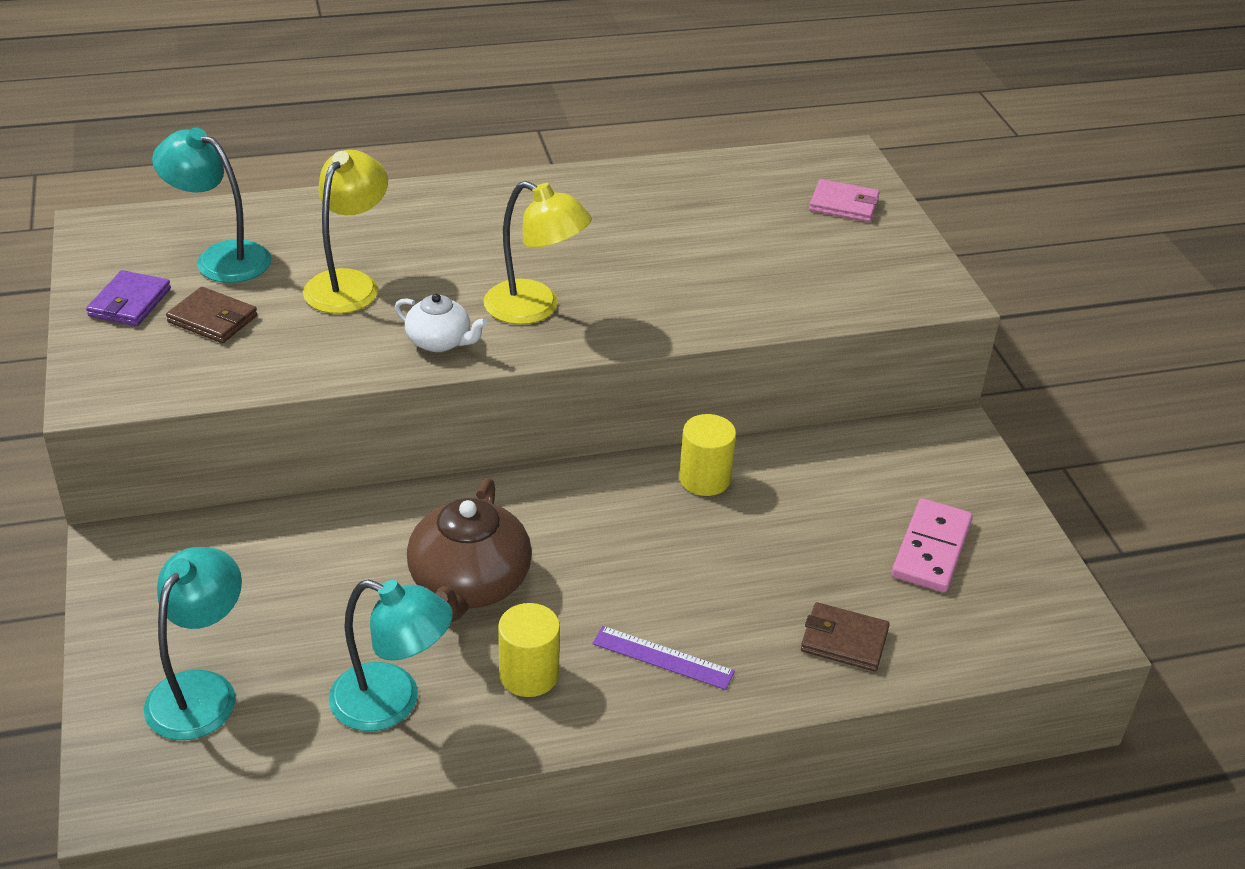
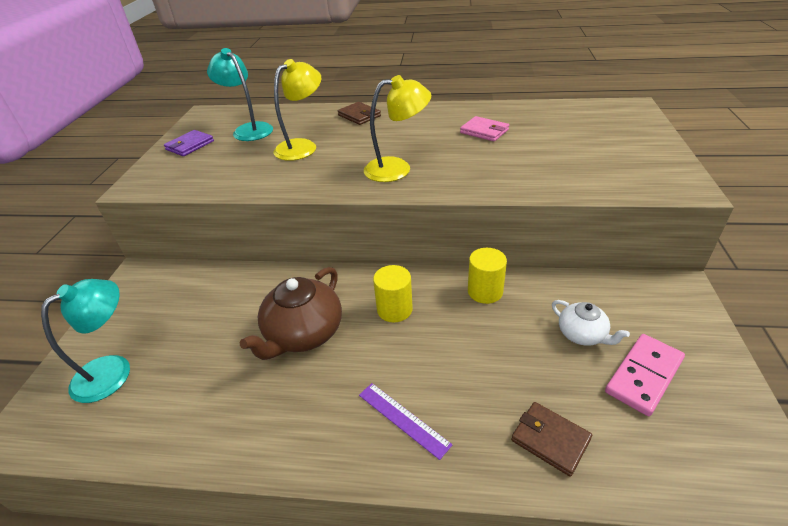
camera: 25 degrees right, 0 degrees up
(212, 319) = (221, 157): brown wallet -> brown wallet (359, 115)
(392, 703) = (209, 408): turquoise lamp -> none
(440, 341) = (331, 180): white teapot -> white teapot (582, 334)
(529, 674) = (305, 409): yellow cylinder -> yellow cylinder (394, 309)
(535, 308) = (397, 168): yellow lamp -> yellow lamp turned 60 degrees counterclockwise
(844, 204) = (623, 130): pink wallet -> pink wallet (484, 131)

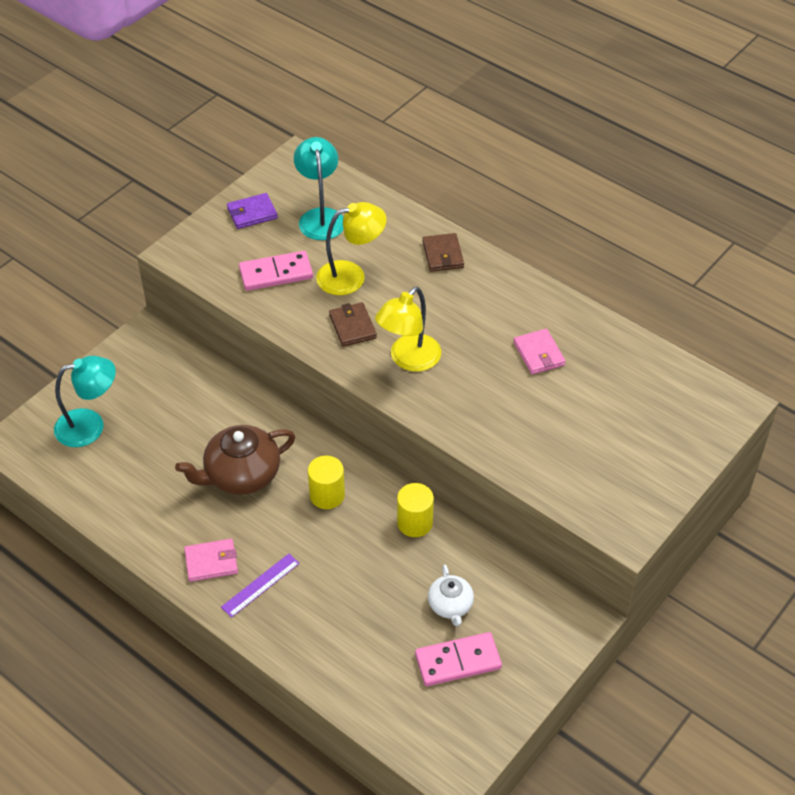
camera: 30 degrees right, 10 degrees up
(238, 166) = (276, 273): none -> pink domino
(333, 427) = (211, 562): none -> pink wallet
(397, 168) = (408, 360): yellow lamp -> yellow lamp turned 105 degrees clockwise
(403, 419) = (260, 585): purple ruler -> purple ruler turned 60 degrees clockwise
(550, 439) = (343, 658): brown wallet -> brown wallet (352, 326)

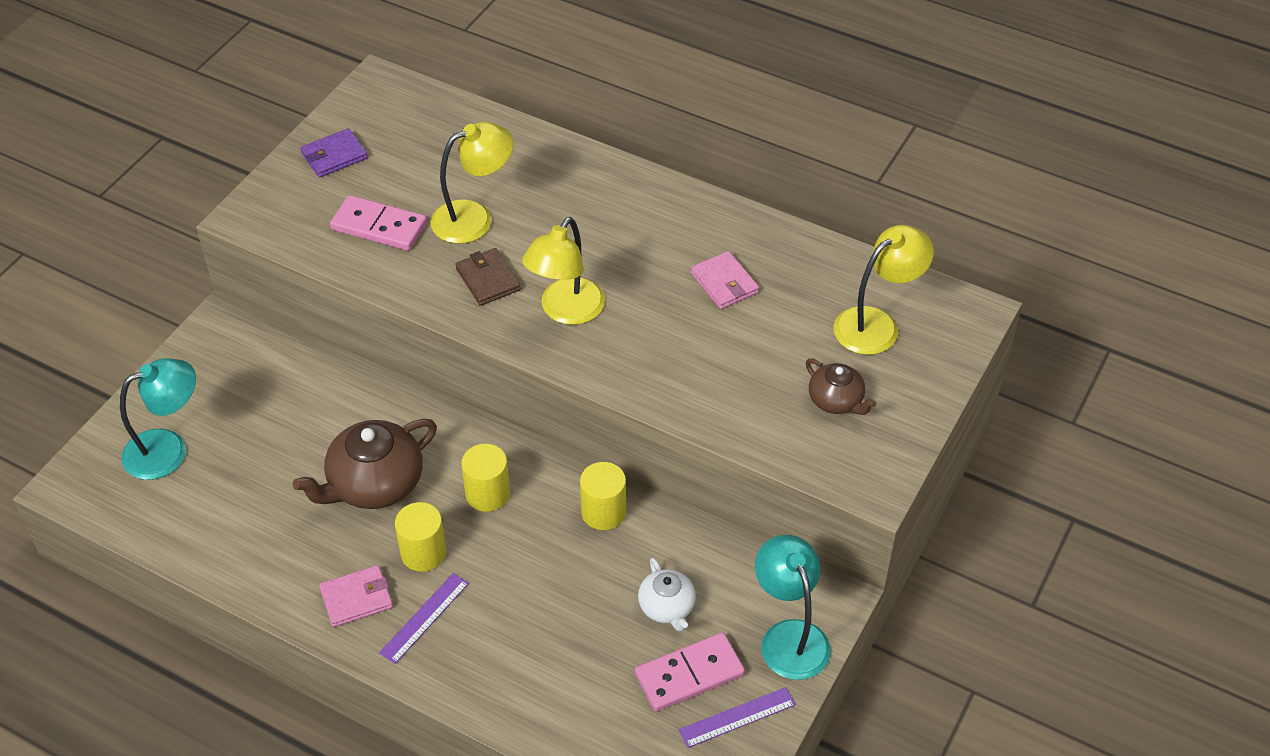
camera: 10 degrees left, 0 degrees up
(269, 534) = (423, 553): none -> yellow cylinder
(276, 273) = (379, 226): pink domino -> pink domino turned 45 degrees clockwise
(320, 217) = (422, 150): turquoise lamp -> turquoise lamp (789, 636)
(443, 255) = (583, 178): brown wallet -> none
(489, 701) = (737, 717): none -> purple ruler
(610, 461) = (836, 401): none -> brown teapot
(655, 403) = (876, 324): none -> yellow lamp

